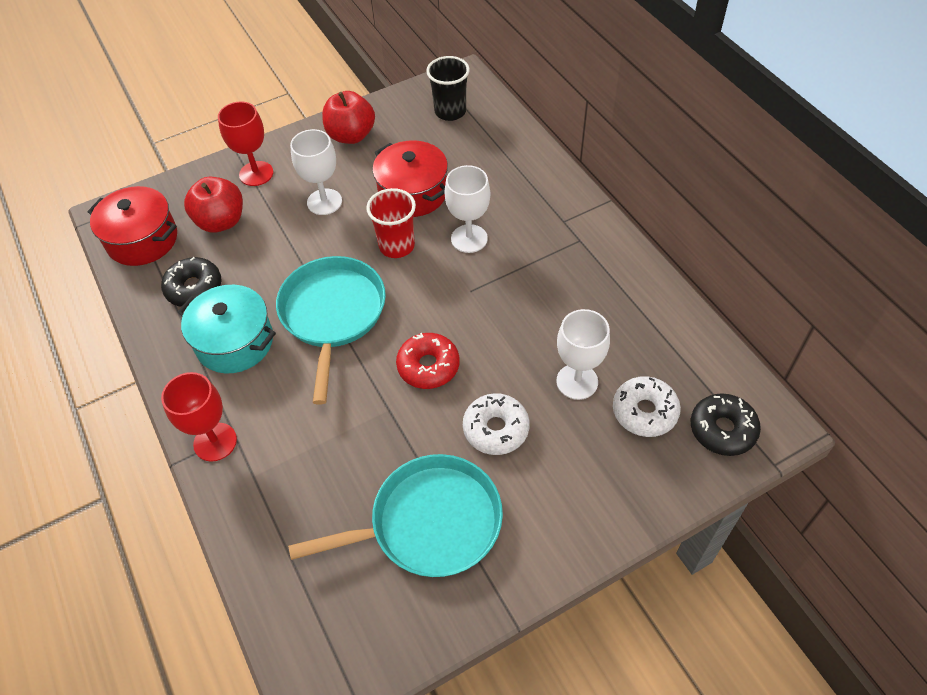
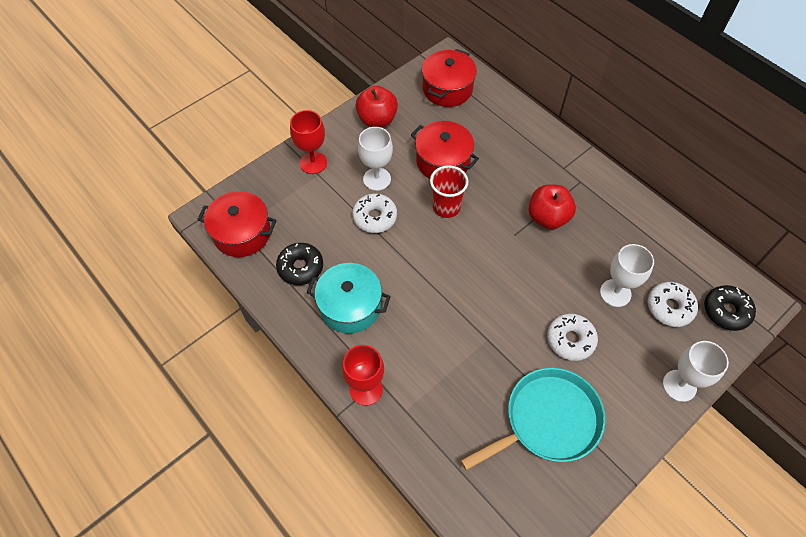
camera: 15 degrees left, 5 degrees up
(221, 221) = (300, 208): red apple -> red apple (547, 217)
(305, 245) = (375, 217): none -> white donut
(332, 314) = (417, 271): turquoise pan -> none
(428, 366) = (504, 300): red donut -> none
(450, 111) = (447, 89): black cup -> red pot
(469, 239) = (499, 193): white goblet -> white goblet (679, 385)

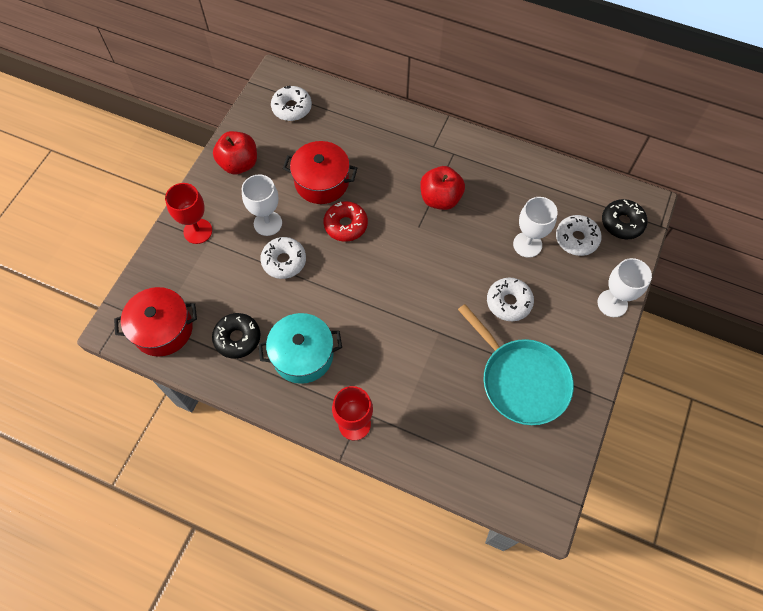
camera: 25 degrees left, 5 degrees up
(446, 207) = (346, 225): red cup -> red donut
(447, 89) = (292, 108): red pot -> white donut
(548, 420) = (521, 380): turquoise pan -> turquoise pan turned 105 degrees clockwise

